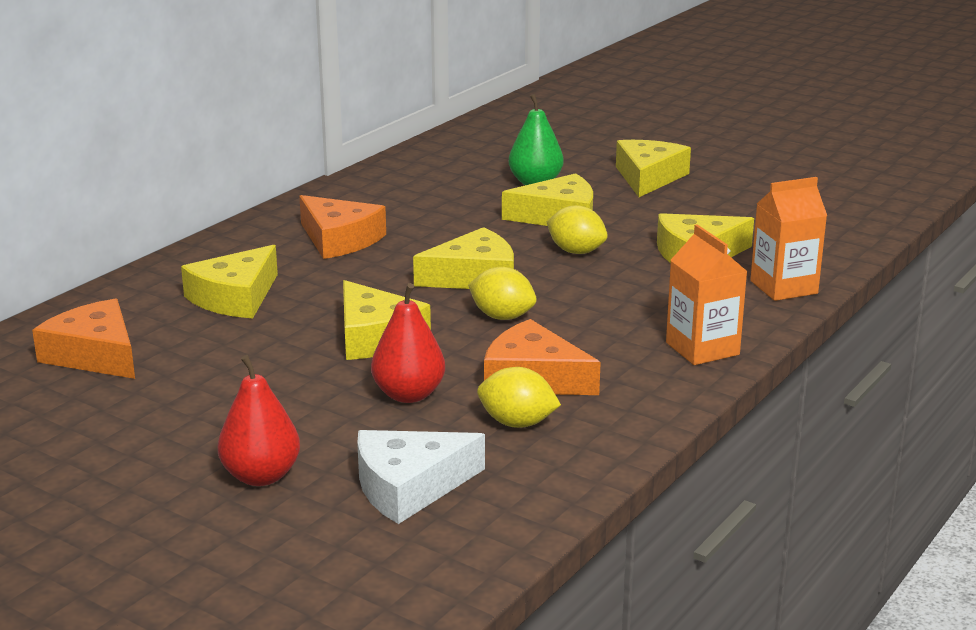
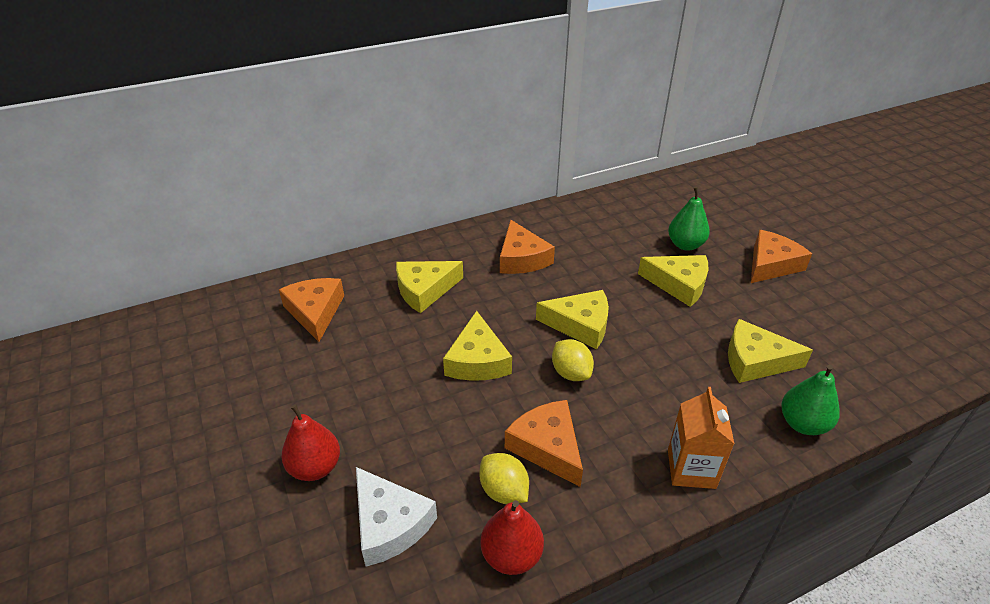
camera: 30 degrees right, 15 degrees up
(408, 395) = (456, 427): red pear -> red pear (511, 555)
(409, 486) = (389, 524): white cheese -> white cheese turned 135 degrees counterclockwise
(576, 251) = (667, 324): yellow lemon -> none
(648, 177) = (771, 264): yellow cheese -> orange cheese
(783, 287) = (802, 424): orange carton -> green pear

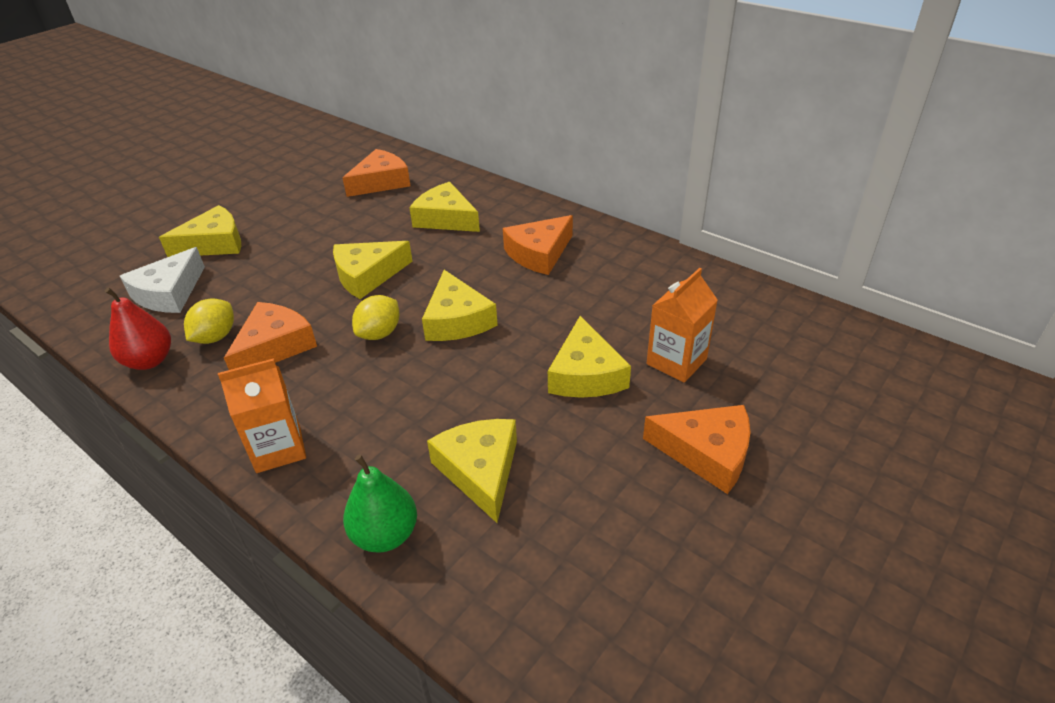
camera: 65 degrees right, 0 degrees up
(315, 467) = (214, 243): red pear -> yellow cheese
(685, 245) = (676, 361): green pear -> orange carton

